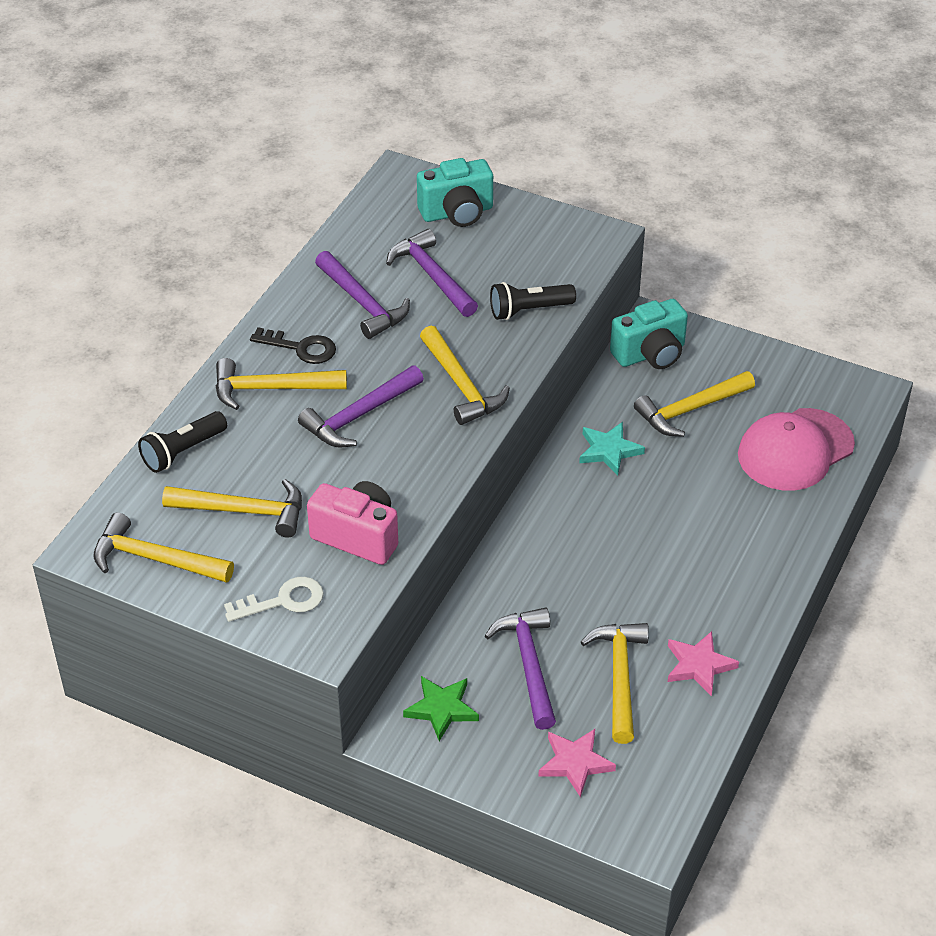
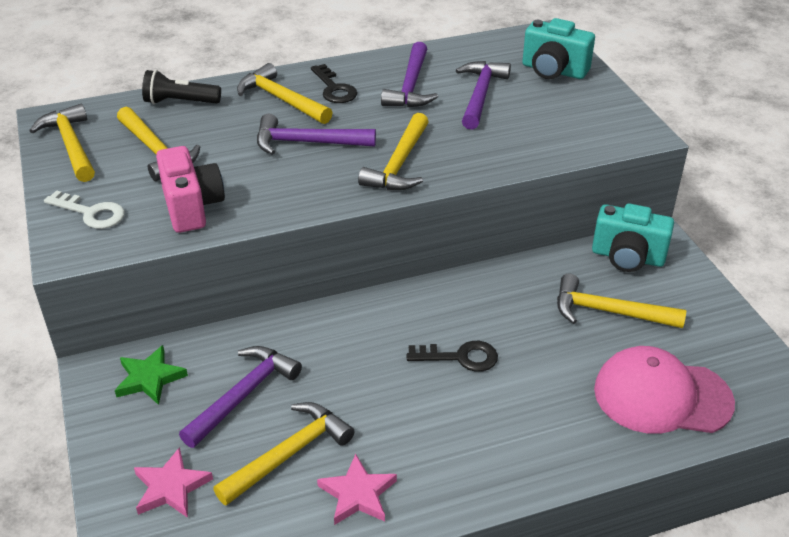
camera: 45 degrees right, 5 degrees down
(529, 310) = (517, 148): black flashlight -> none
(609, 451) = (505, 298): turquoise star -> none
(637, 520) = (460, 357): none -> black key

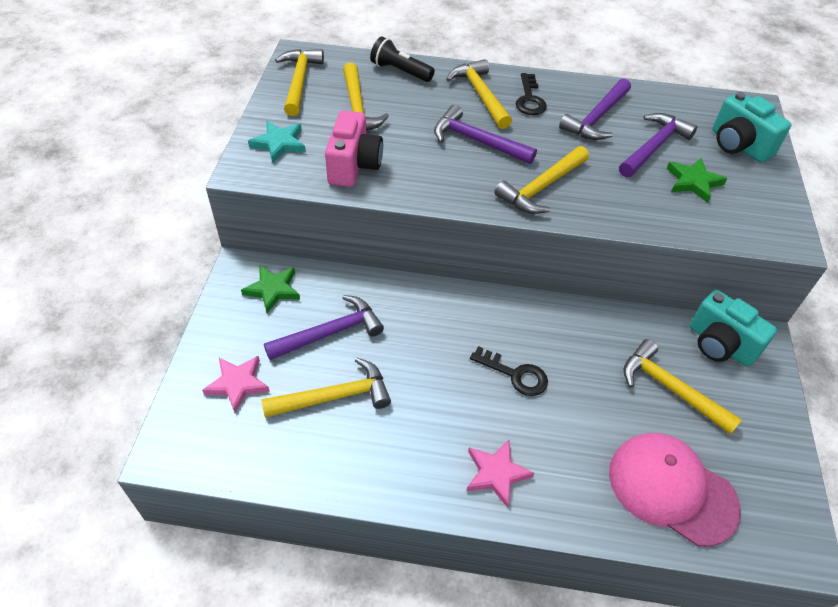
camera: 25 degrees right, 10 degrees up
(91, 213) = (279, 144): white key -> turquoise star
(358, 494) = (365, 455): pink star -> pink star (496, 473)
(534, 114) = (693, 182): none -> green star

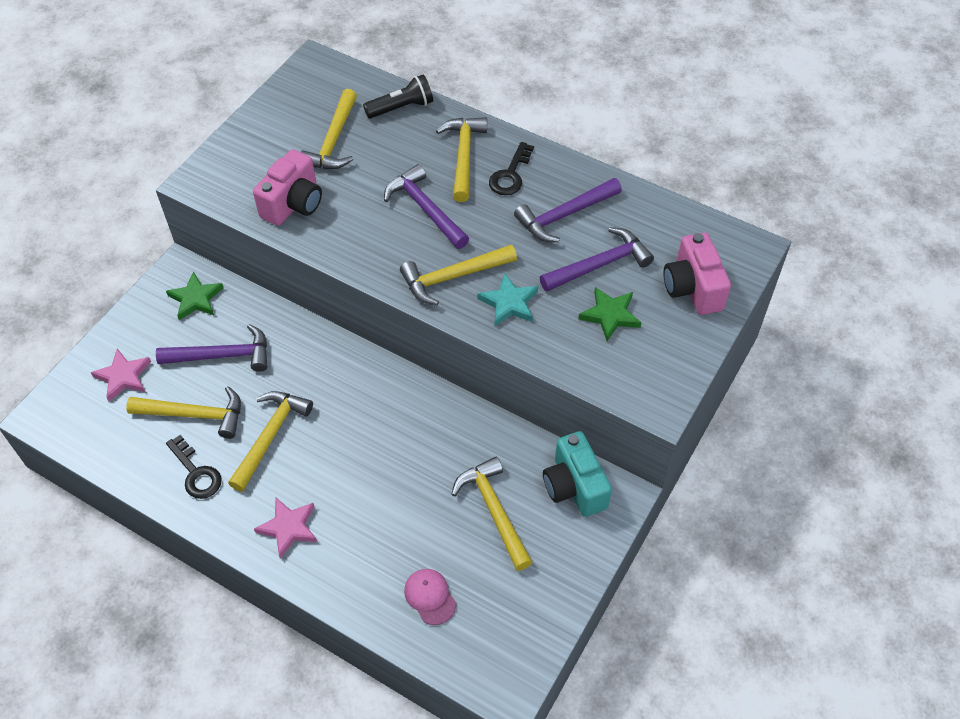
camera: 25 degrees right, 5 degrees up
(279, 144) = (241, 161): turquoise star -> turquoise star (509, 303)
(299, 82) = (297, 96): yellow hammer -> yellow hammer (270, 436)
(400, 71) = (401, 108): black flashlight -> black flashlight turned 105 degrees clockwise
(515, 374) = (360, 448): black key -> black key (196, 473)
(671, 489) = (430, 597): pink cap -> pink cap, size x0.49
(738, 145) = (692, 288): turquoise camera -> pink camera

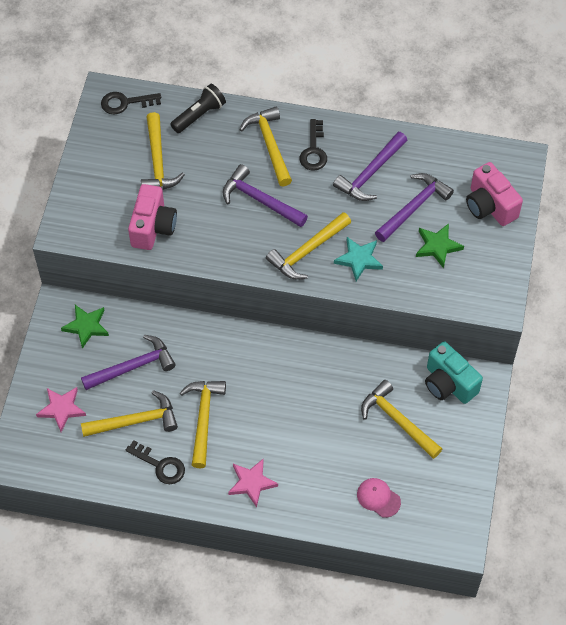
camera: 20 degrees left, 5 degrees up
(330, 77) = (125, 103): none -> black key

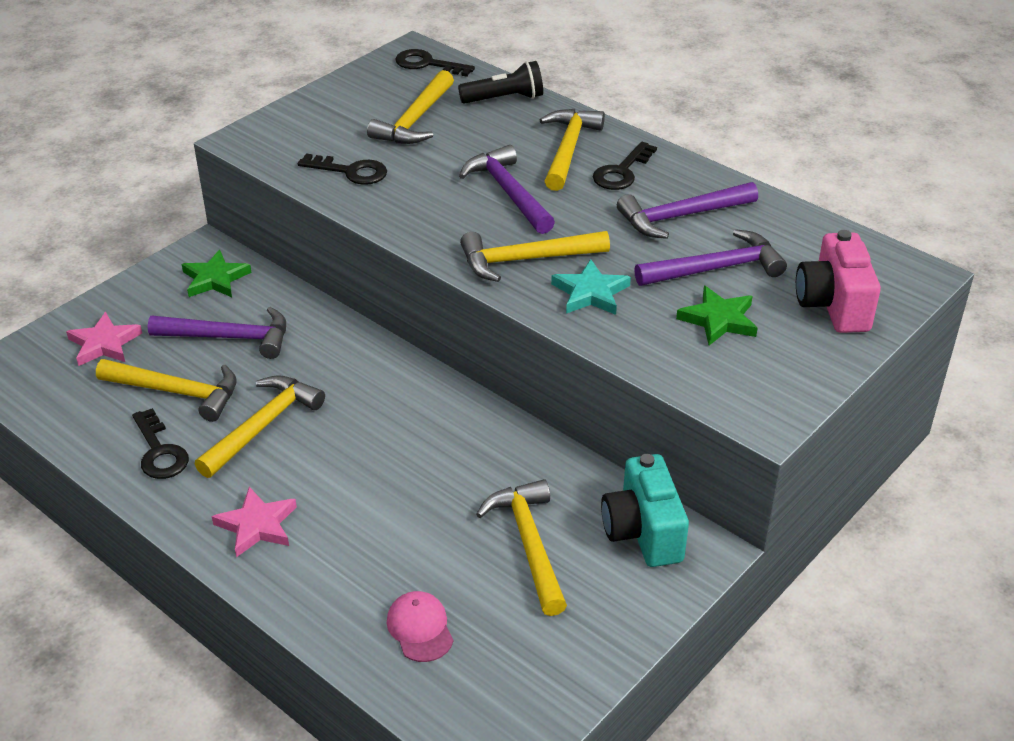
camera: 30 degrees right, 20 degrees down
(153, 227) = (350, 171): pink camera -> black key

